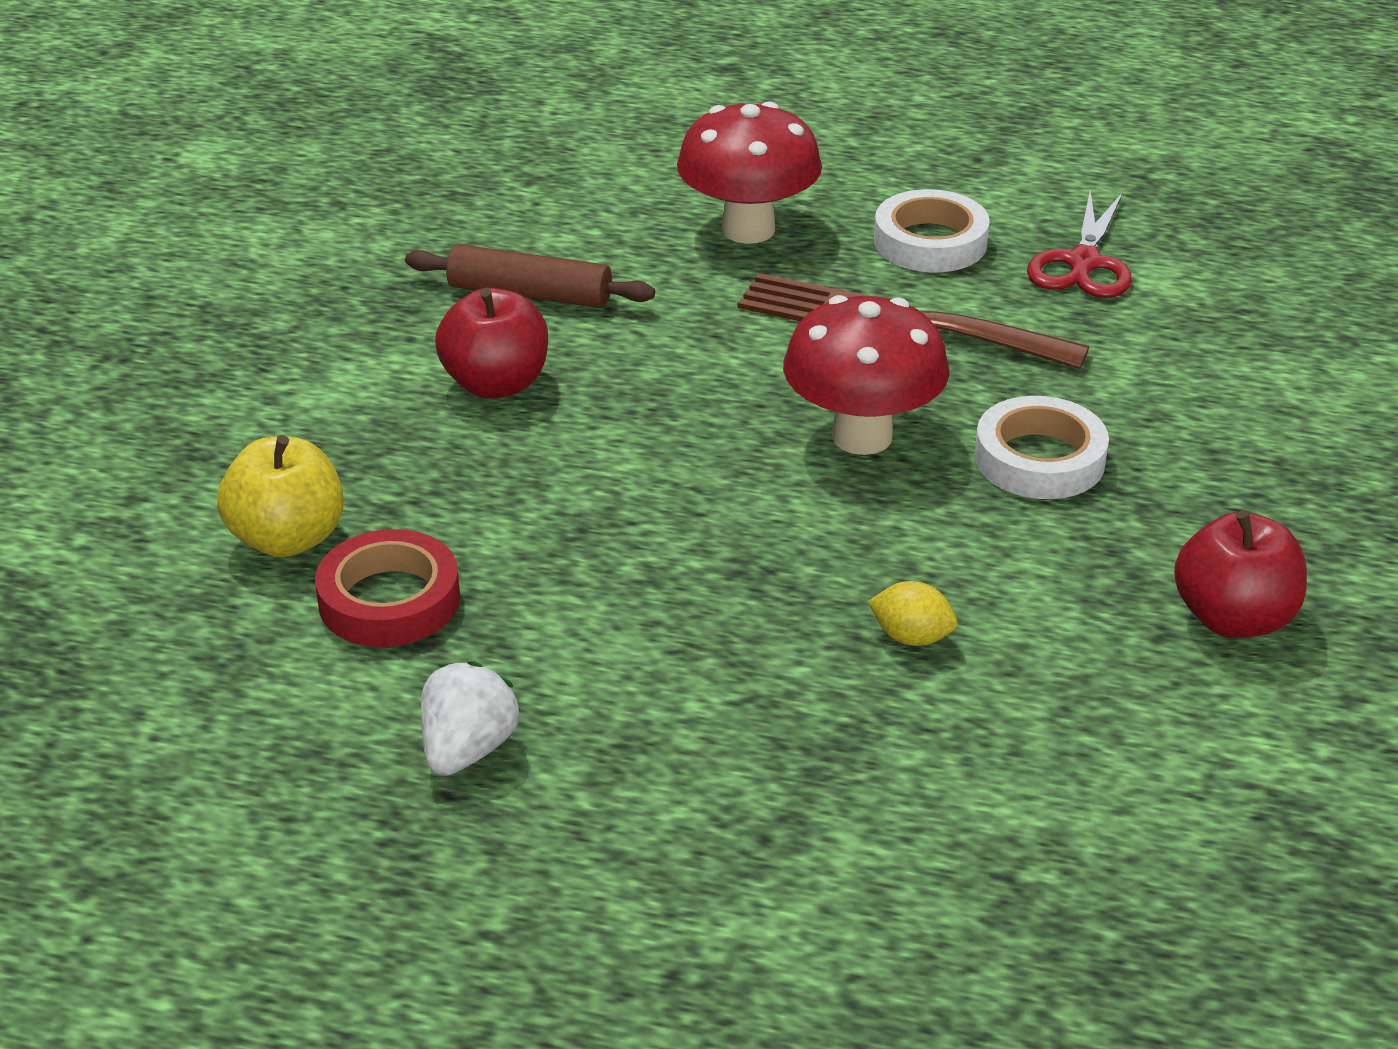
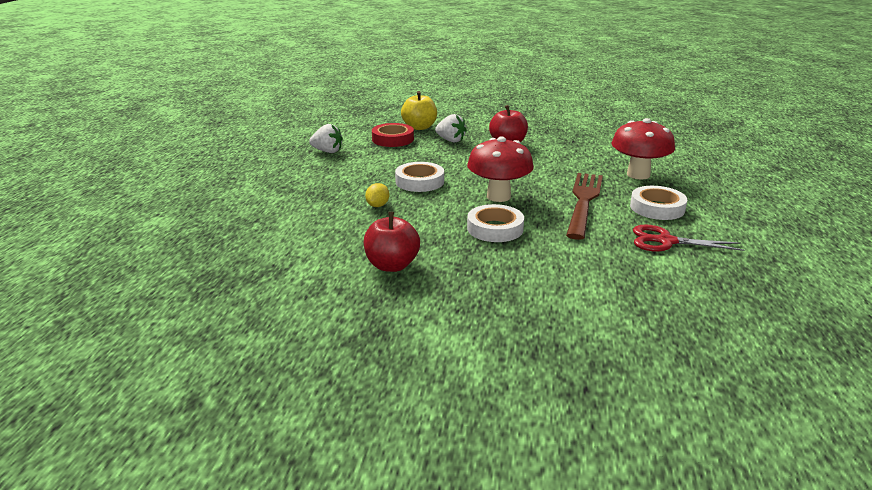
camera: 85 degrees right, 10 degrees down
(435, 482) = (450, 140): none -> white strawberry
(530, 294) = (565, 145): brown rolling pin -> none
(754, 558) = (419, 181): none -> white tape

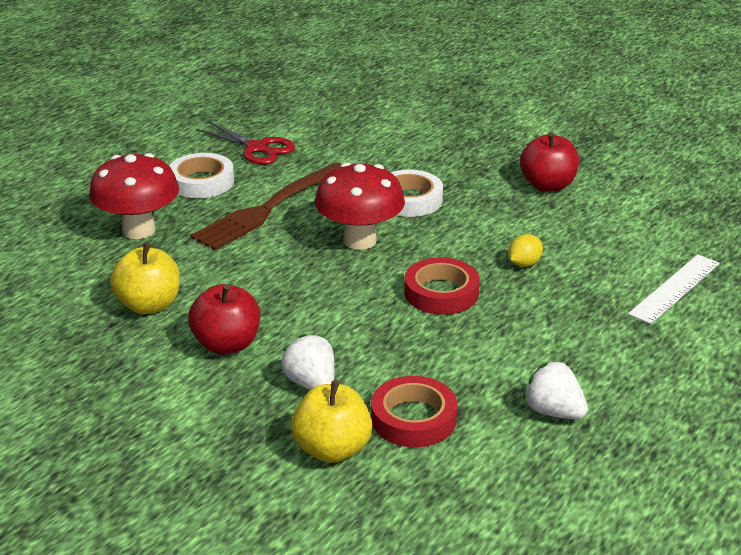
camera: 155 degrees left, 5 degrees up
(267, 212) = (674, 288): none -> white ruler
(419, 181) = (441, 293): white tape -> red tape
(569, 149) = (149, 305): none -> yellow apple

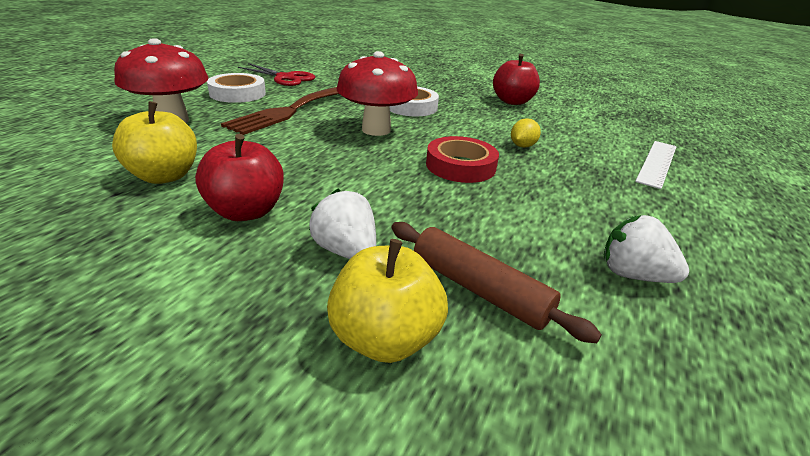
camera: 10 degrees left, 0 degrees up
(413, 418) = (479, 289): red tape -> brown rolling pin

